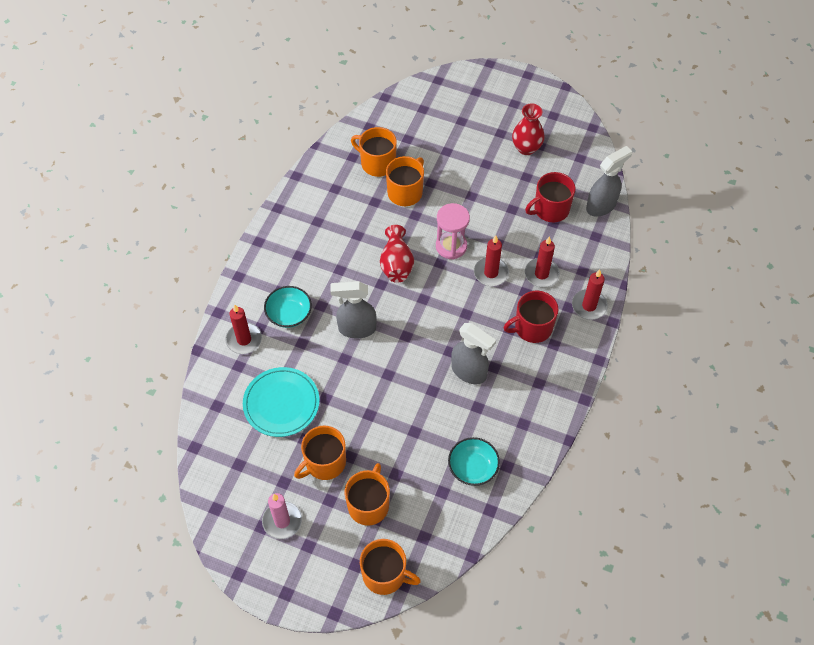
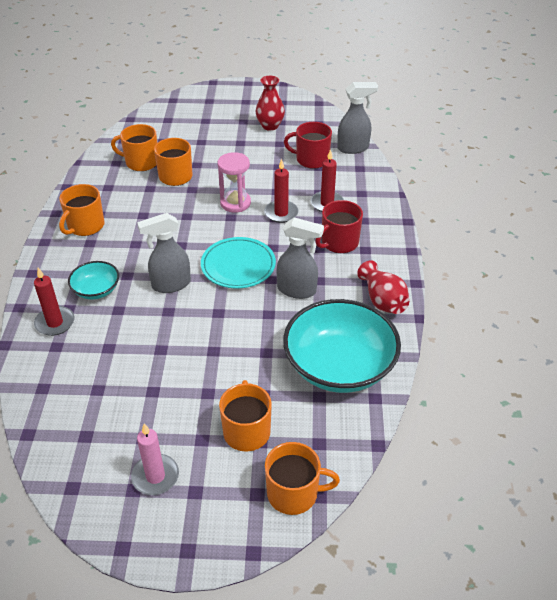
camera: 20 degrees left, 15 degrees down
(281, 403) = (115, 367): turquoise plate -> turquoise plate (238, 265)
(324, 462) = (182, 406): orange mug -> orange mug (85, 226)
(396, 264) = (189, 227): red vase -> red vase (383, 300)
(473, 467) = (339, 366): turquoise bowl -> turquoise bowl, size x2.06
(550, 209) = (311, 159): red mug -> red mug turned 60 degrees clockwise
(589, 306) = (381, 215): red candle -> none
(601, 206) = (353, 148): grey spray bottle -> grey spray bottle turned 45 degrees clockwise

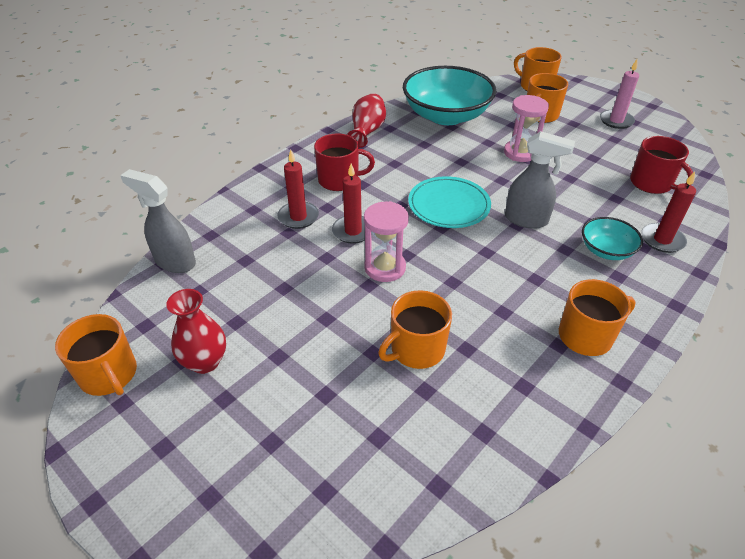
camera: 140 degrees left, 0 degrees up
(141, 162) = (445, 408): orange mug -> orange mug (109, 375)
(226, 355) = (520, 153): none -> pink hourglass
(297, 290) = (420, 165): grey spray bottle -> none
(311, 159) = (237, 274): red mug -> red mug (651, 183)

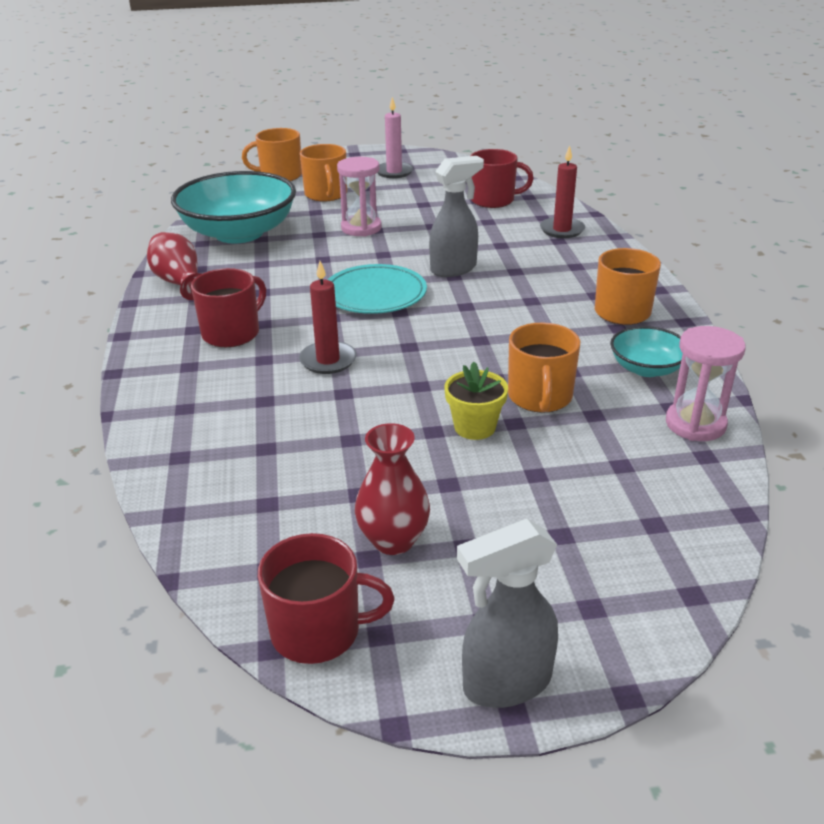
camera: 50 degrees left, 10 degrees down
(109, 375) = (318, 631): orange mug -> red mug
(175, 262) = (186, 503): grey spray bottle -> grey spray bottle (506, 683)
(298, 217) = (250, 383): red candle -> none
(348, 335) = (475, 427): none -> yellow flower pot
(385, 268) = (410, 366): pink hourglass -> pink hourglass (695, 424)
(606, 250) = (541, 256): turquoise bowl -> turquoise bowl (646, 368)

